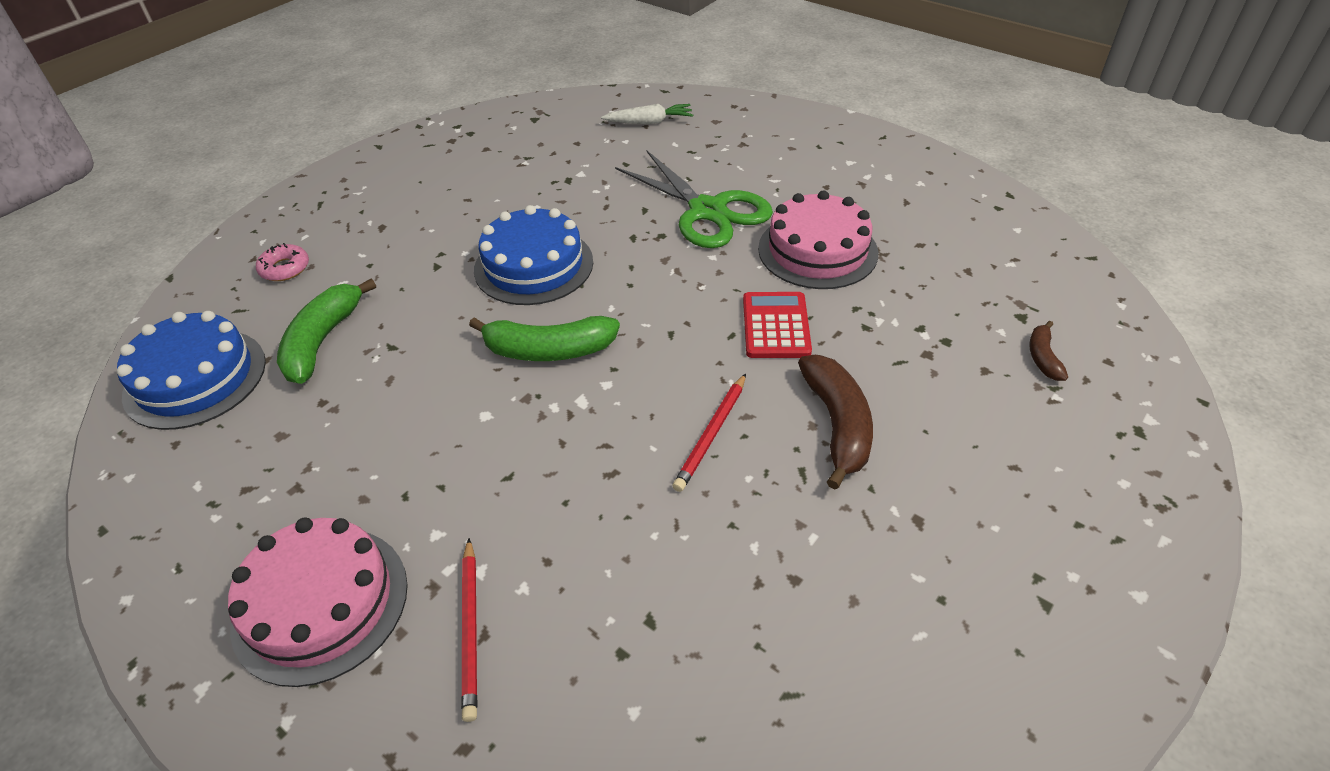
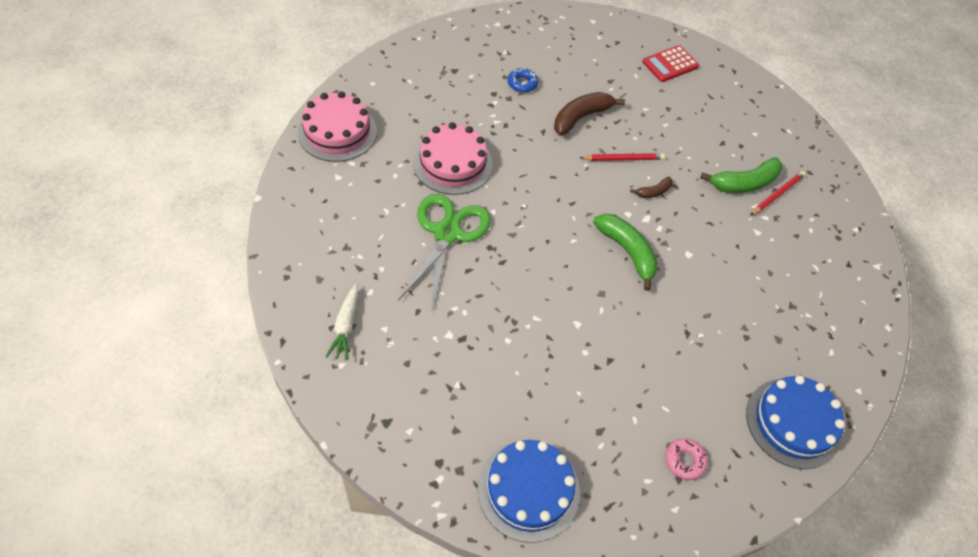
camera: 130 degrees left, 10 degrees up
(320, 603) = (818, 251): pink cake -> pink cake (337, 132)
(322, 341) = (714, 375): green banana -> green banana (744, 183)
(533, 265) = (568, 302): blue cake -> blue cake (528, 490)
(649, 122) = (346, 326): white carrot -> white carrot turned 135 degrees counterclockwise
(775, 326) = (532, 161): red calculator -> red calculator (670, 64)
(958, 384) = (522, 84): none -> blue donut
(1043, 357) = (481, 59): brown banana -> brown banana (653, 192)

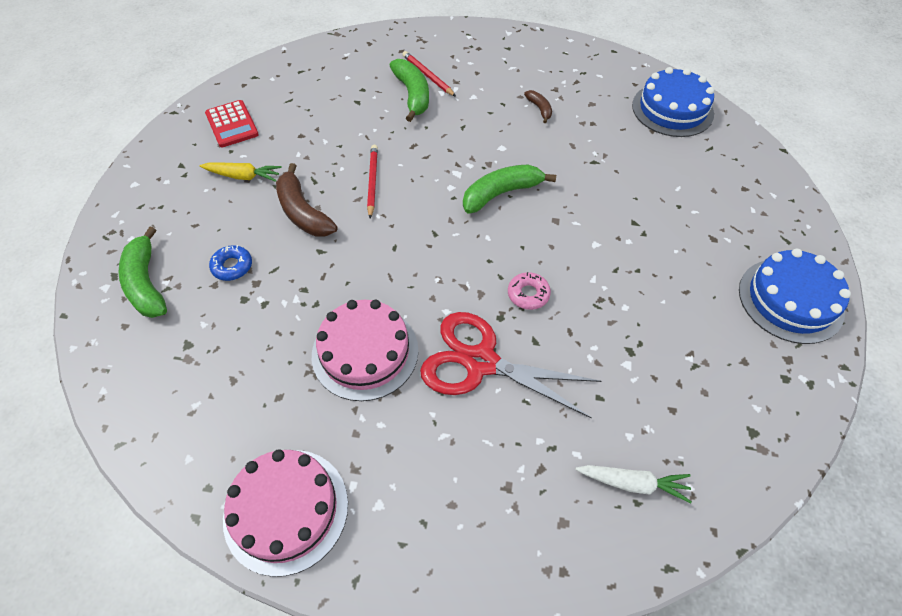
camera: 80 degrees left, 0 degrees up
(447, 233) = (481, 362): green scissors -> red scissors
(502, 42) = (146, 283): none -> green banana
(613, 78) = (243, 176): none -> yellow carrot
(653, 192) = (421, 163): brown banana -> brown banana (539, 109)
(684, 461) = (726, 182): pink donut -> pink donut (528, 294)

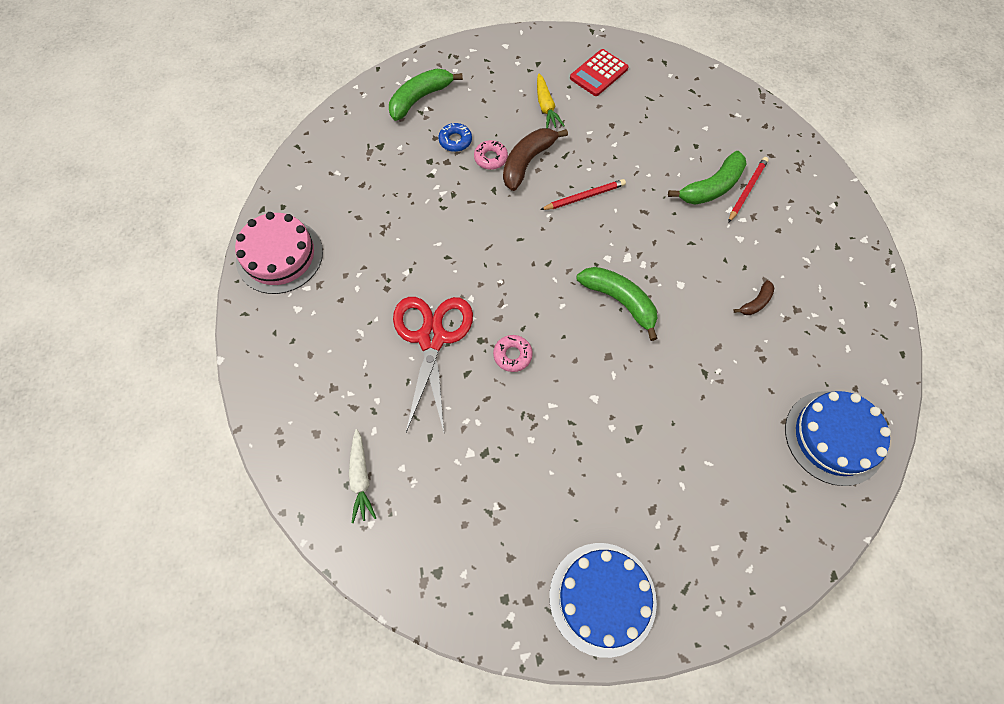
camera: 70 degrees right, 10 degrees up
(277, 241) = (490, 158): none -> pink donut
(365, 352) = (412, 256): pink cake -> none

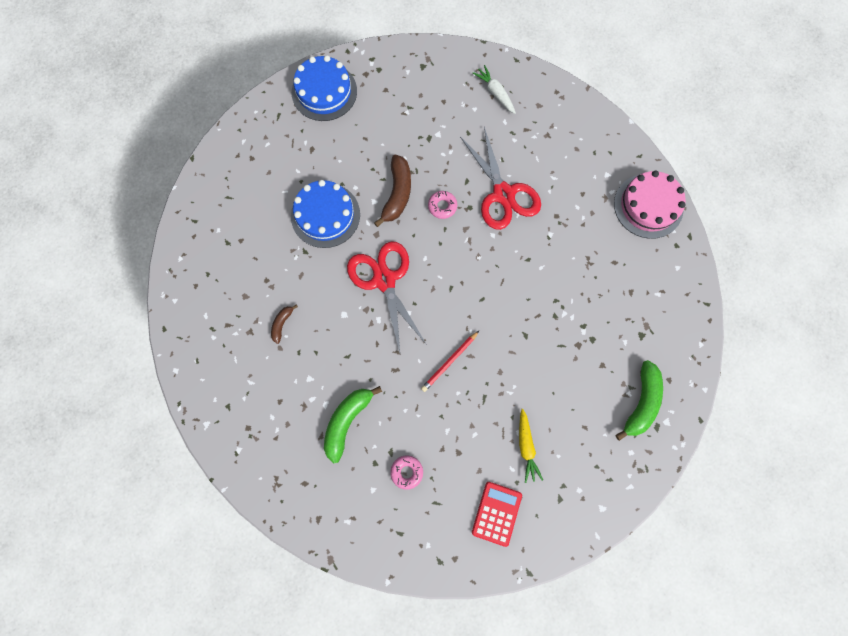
camera: 155 degrees right, 10 degrees up
(455, 141) = (583, 370): blue donut -> none
(490, 158) = (544, 365): pink donut -> pink donut (406, 472)
(527, 162) = (512, 376): brown banana -> brown banana (397, 194)
(546, 106) = (526, 446): yellow carrot -> yellow carrot turned 150 degrees counterclockwise
(619, 301) = (384, 280): green banana -> red scissors
(747, 190) = (316, 432): red pencil -> none
(834, 437) = (205, 243): blue cake -> blue cake (325, 215)

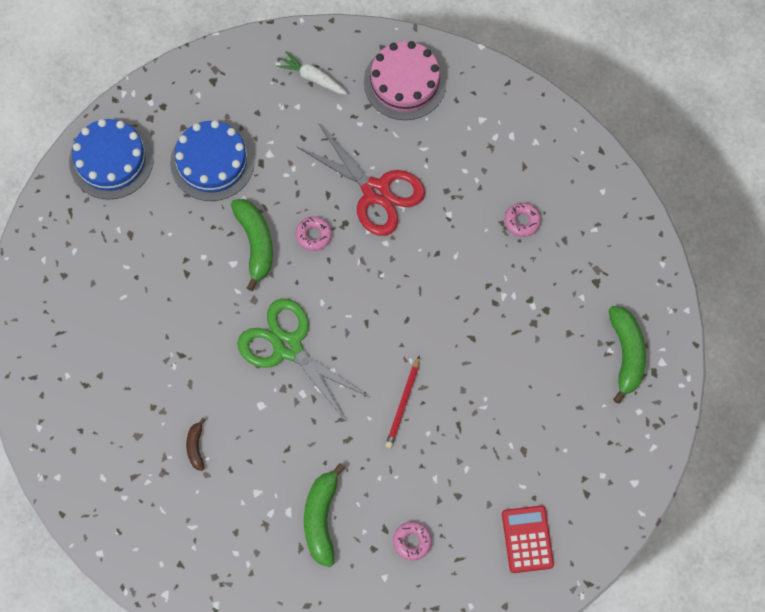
camera: 25 degrees left, 5 degrees down
(325, 215) = (184, 303): blue cake -> blue cake (212, 162)
(384, 280) = (288, 347): red scissors -> green scissors
(397, 194) = (255, 243): brown banana -> green banana
(526, 446) = (526, 455): yellow carrot -> none
(604, 263) = (522, 221): none -> pink donut
(648, 206) = (542, 136): pink cake -> pink cake (405, 82)

